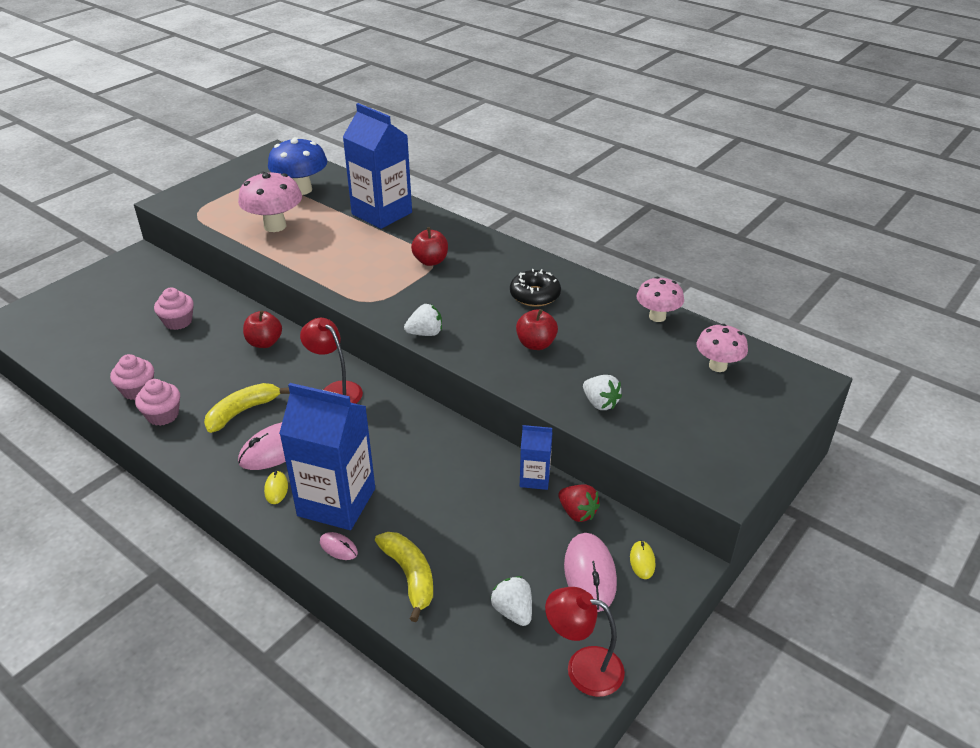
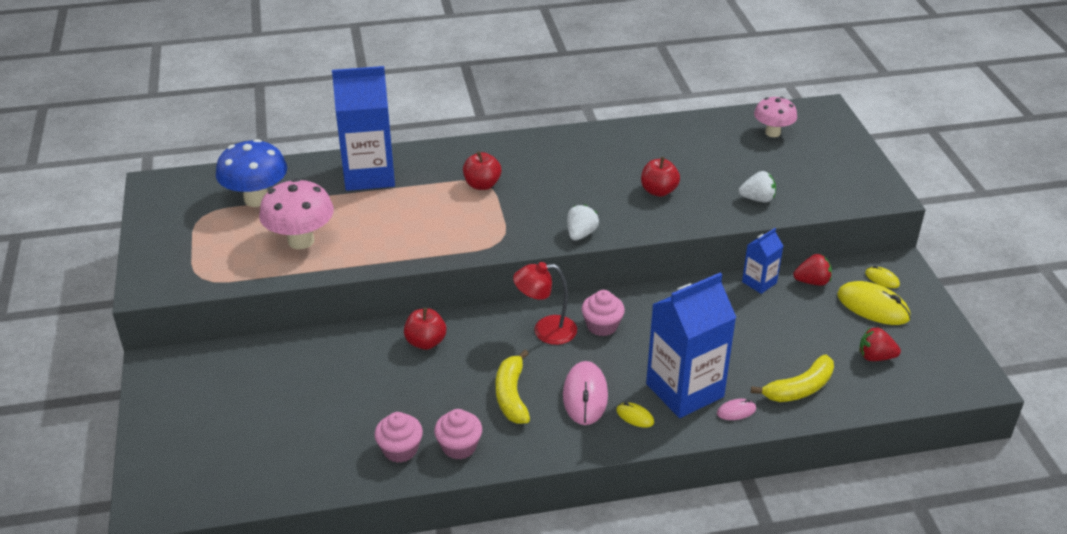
camera: 50 degrees left, 0 degrees up
(178, 322) = (319, 383): pink cupcake -> pink cupcake (602, 326)
(410, 576) = (799, 388): yellow banana -> yellow banana turned 135 degrees clockwise
(513, 611) = (875, 357): white strawberry -> red strawberry
(535, 295) = (596, 161): black donut -> none
(583, 667) = (947, 351): red lamp -> none
(590, 574) = (873, 307): pink mouse -> yellow mouse
(657, 317) = (690, 125): pink mushroom -> none

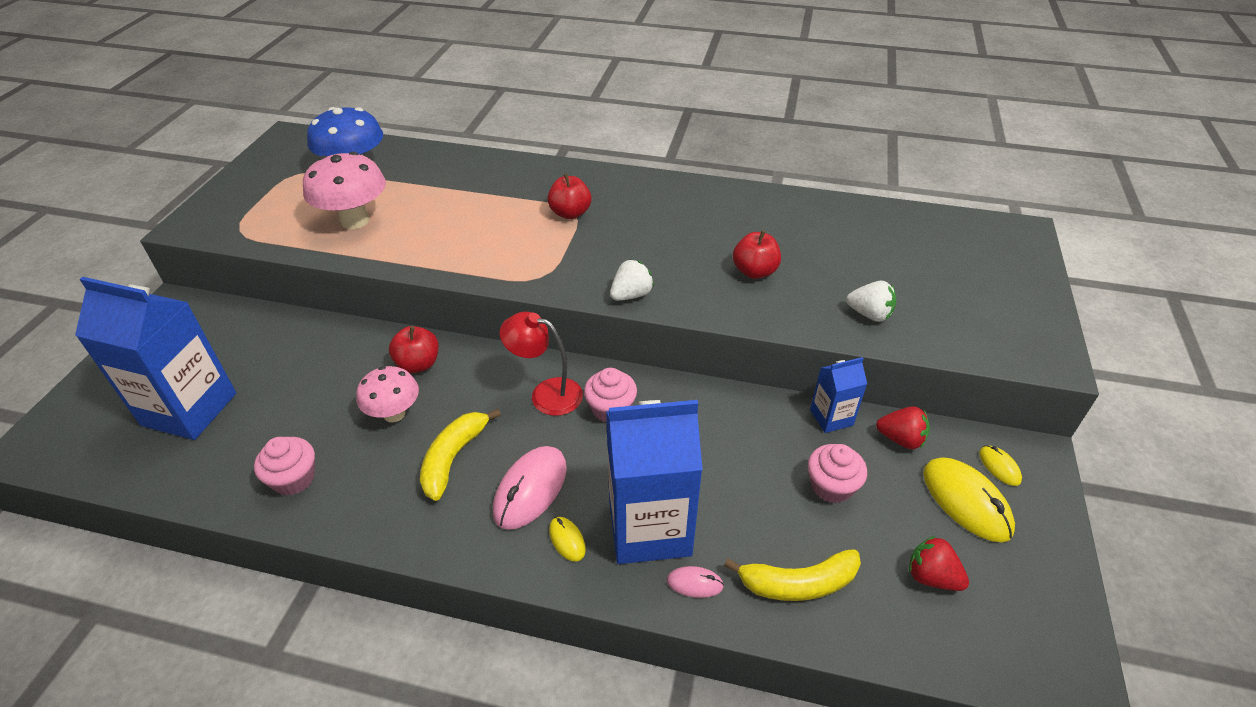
camera: 25 degrees right, 5 degrees up
(369, 175) = (472, 175): blue carton -> blue carton (189, 409)
(459, 446) = (352, 499): pink cupcake -> pink cupcake (831, 486)
(772, 133) = (937, 241): pink mushroom -> pink mushroom (394, 414)

